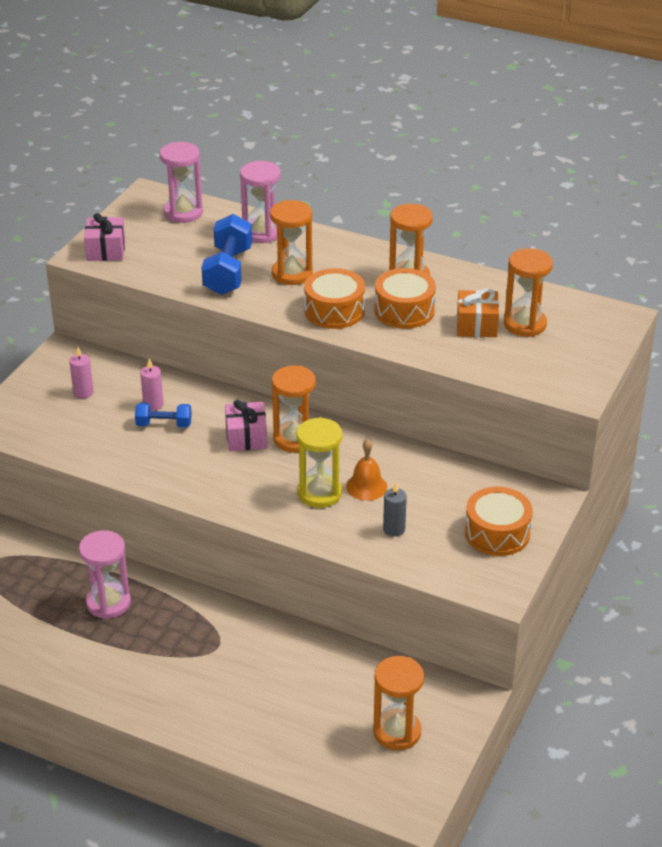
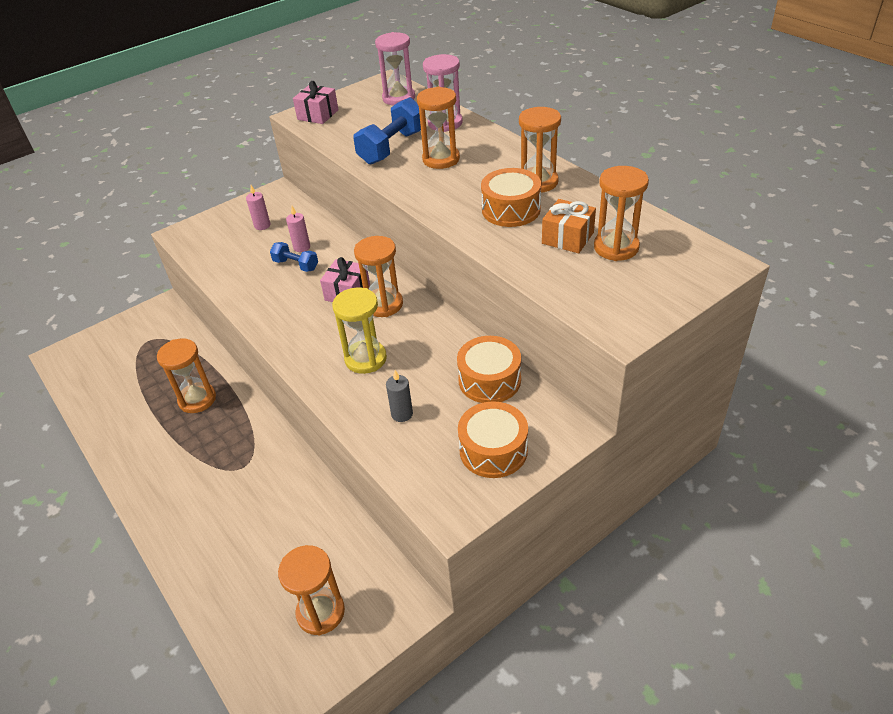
camera: 30 degrees right, 5 degrees up
(108, 603) = (197, 399): pink hourglass -> orange hourglass
(334, 311) = (450, 196): orange drum -> orange drum (489, 380)
(366, 486) = (409, 365): orange bell -> none

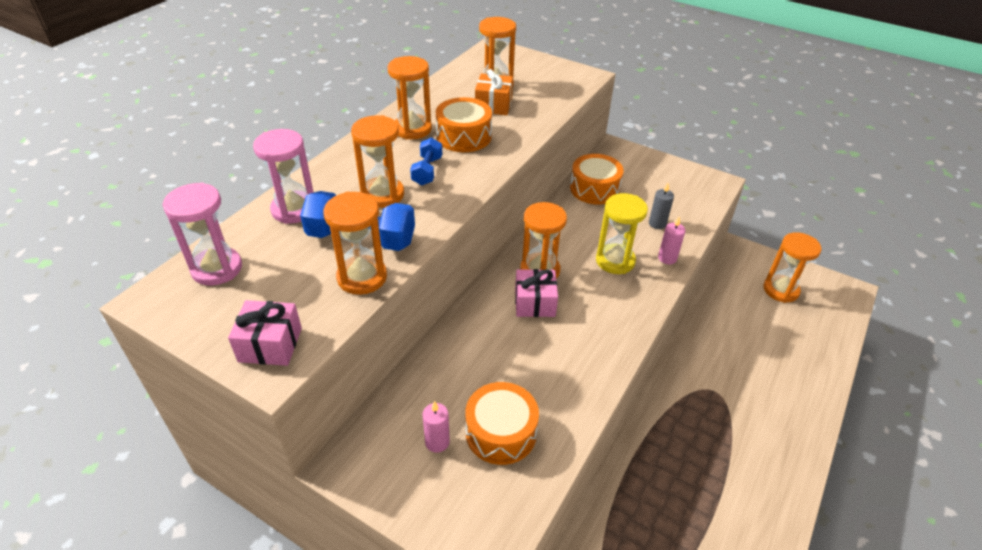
camera: 115 degrees left, 0 degrees up
(197, 399) = (669, 477): orange hourglass -> orange hourglass (362, 277)
(296, 265) = (507, 366): blue dumbbell -> blue dumbbell (427, 171)
(302, 247) = (471, 374): pink candle -> pink candle (667, 258)
(493, 450) = (655, 175): orange drum -> orange drum (501, 432)

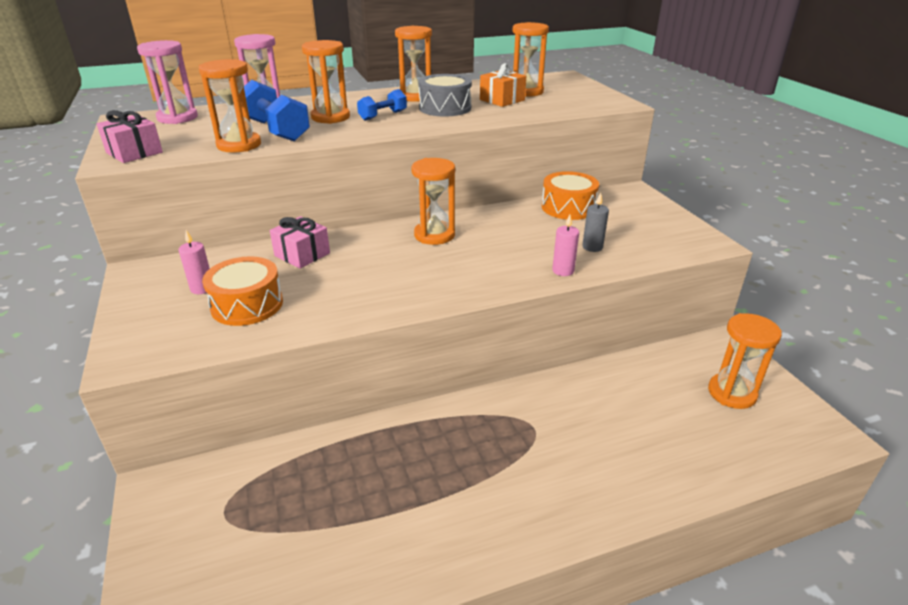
camera: 40 degrees right, 10 degrees down
(464, 136) = (445, 108): orange drum -> grey drum
(535, 303) = (398, 250): pink gift -> pink gift (302, 254)
(615, 261) = (509, 254): yellow hourglass -> none

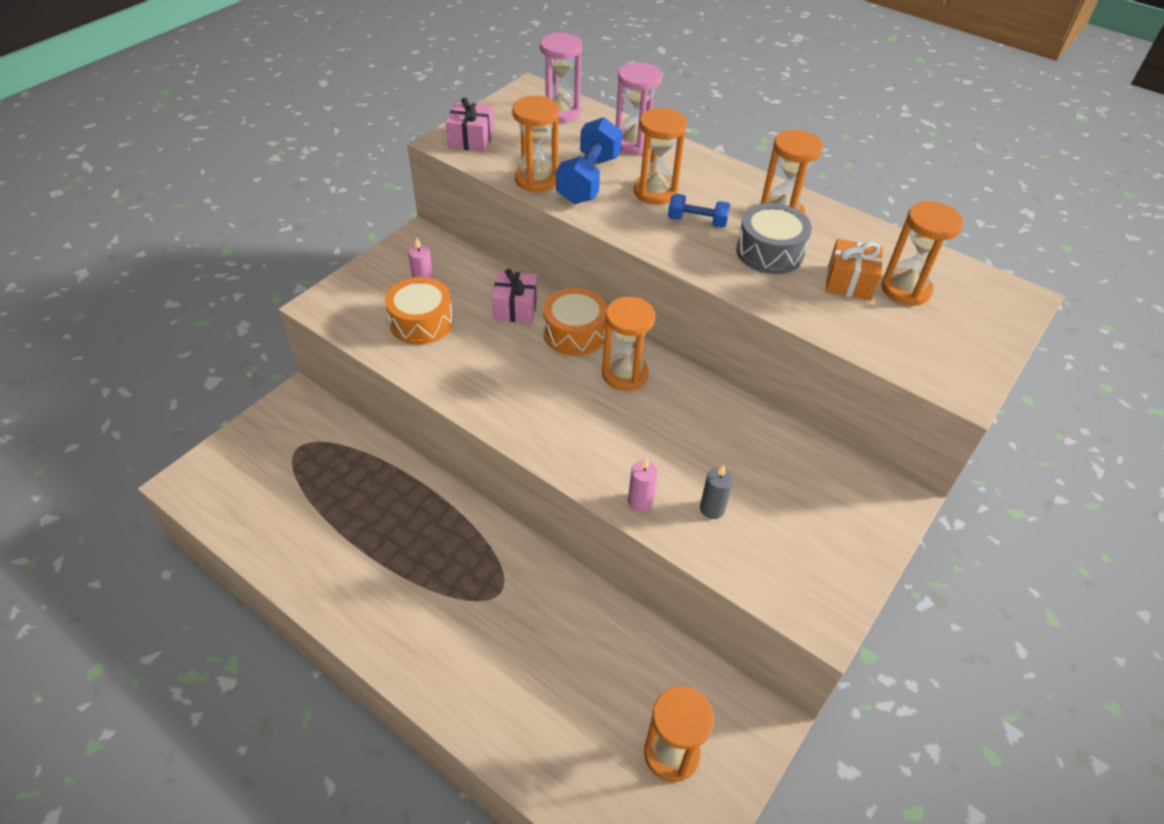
camera: 55 degrees right, 15 degrees up
(568, 207) = (788, 453): orange drum -> orange drum (574, 333)

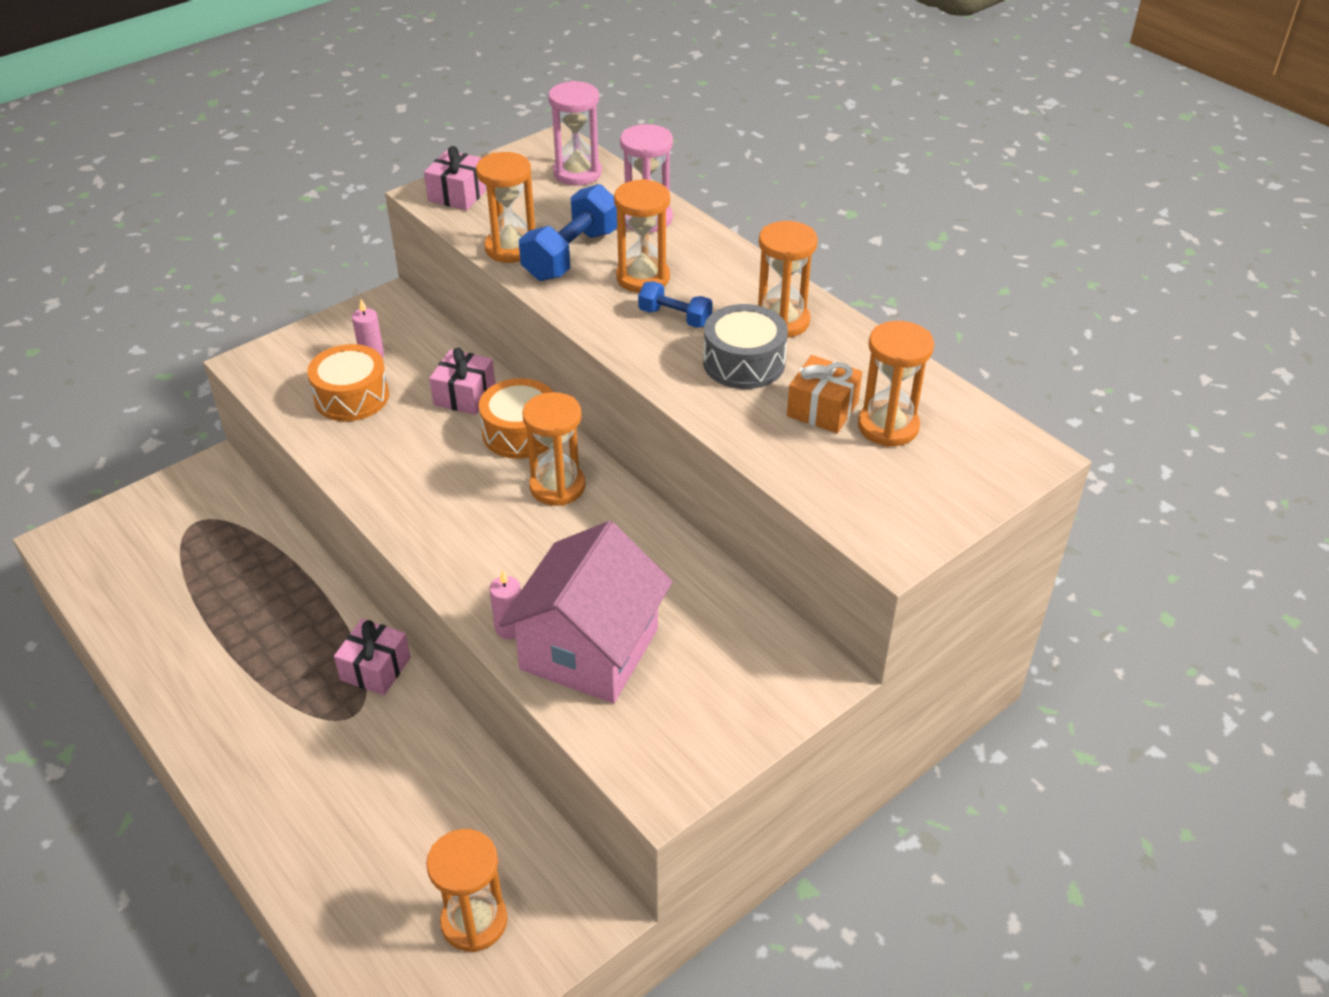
camera: 15 degrees right, 5 degrees down
(502, 548) = (375, 668): none -> pink gift
(712, 509) = (589, 649): grey candle -> pink house

